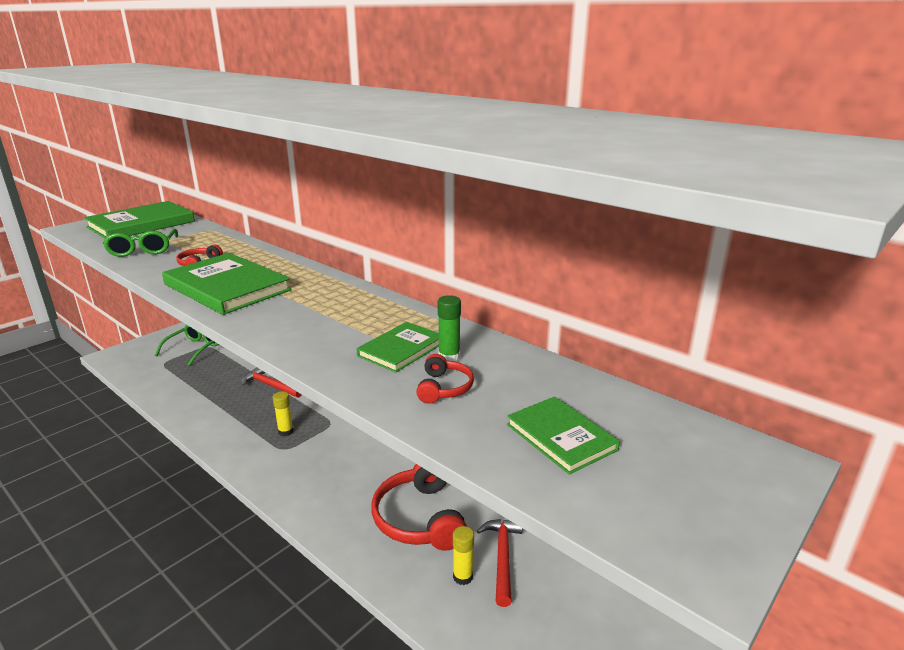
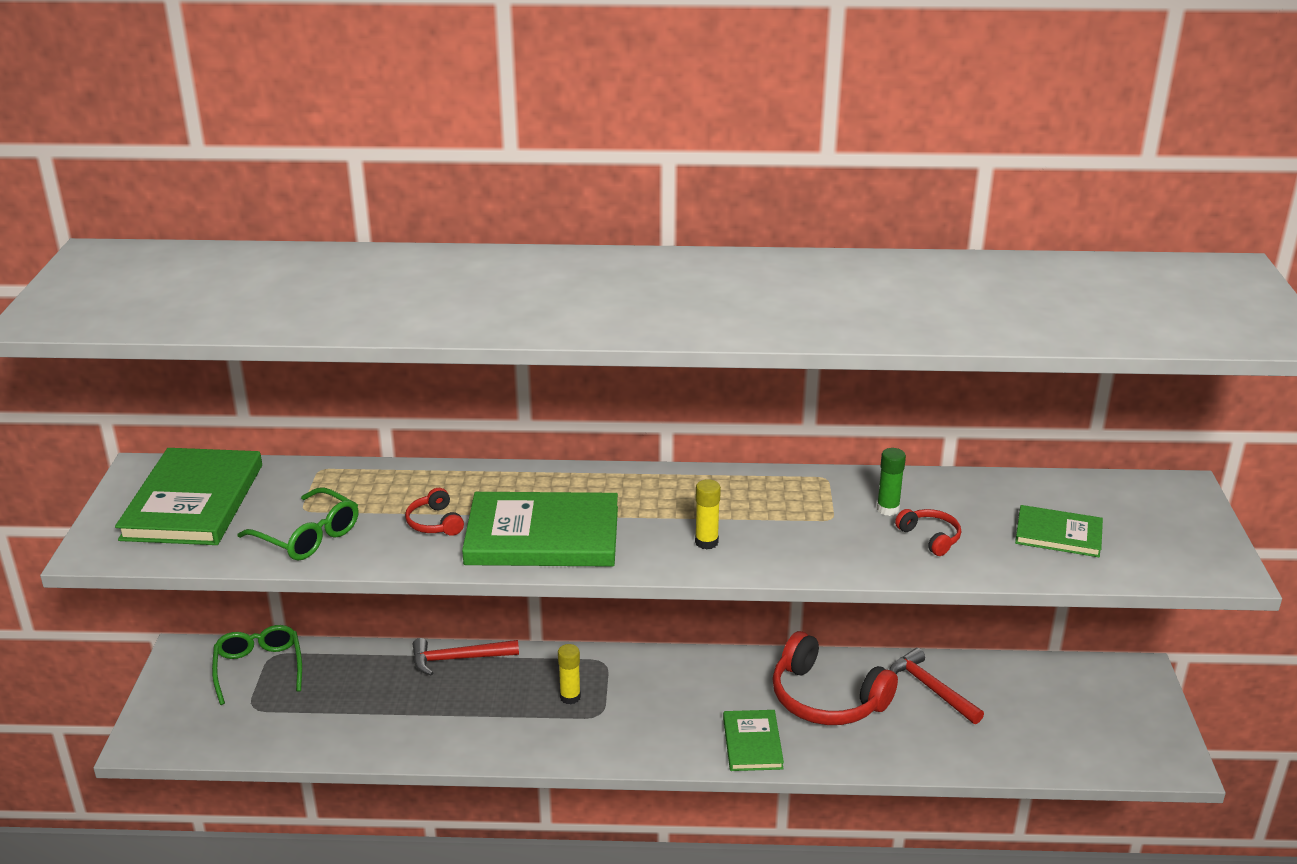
camera: 40 degrees left, 5 degrees up
(401, 349) = (839, 520): green book -> green book (752, 743)
(463, 577) = (922, 721): yellow glue stick -> yellow glue stick (706, 542)

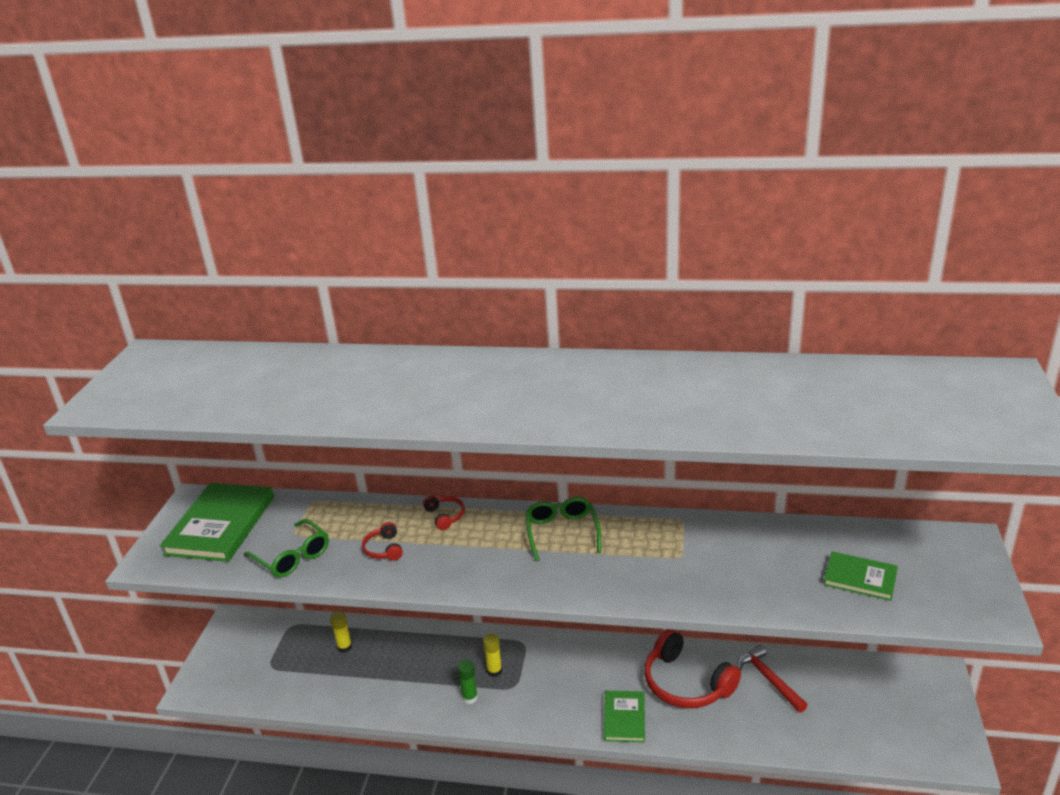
camera: 10 degrees right, 0 degrees up
(259, 668) = (280, 635): green glasses -> green glasses (562, 532)
(458, 659) = (419, 635): red hammer -> none
(542, 536) = (459, 563): green book -> none
(706, 542) = (580, 574): yellow glue stick -> yellow glue stick (344, 647)
(887, 509) = (726, 550): green glue stick -> green glue stick (470, 697)
(930, 537) = (755, 576): red headphones -> red headphones (445, 516)

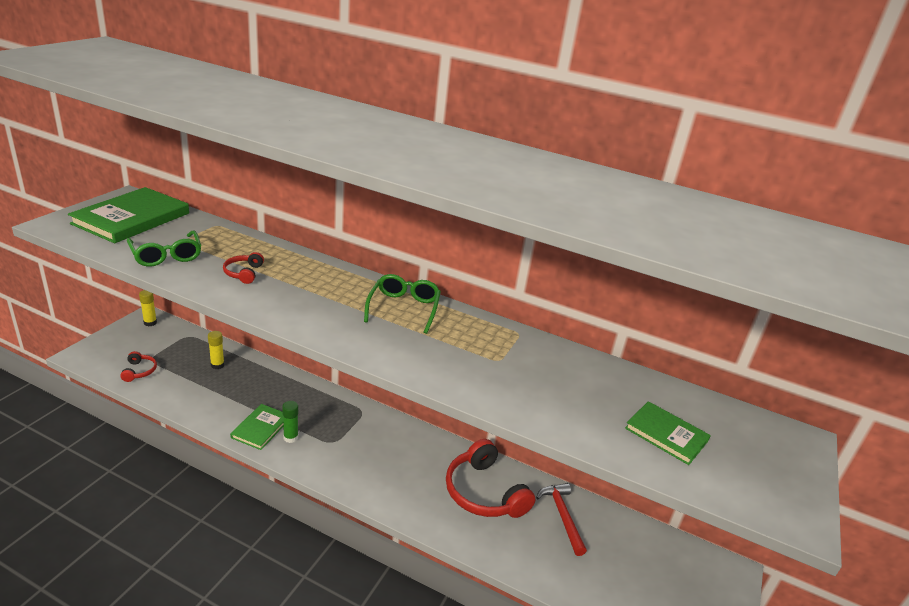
camera: 10 degrees right, 0 degrees up
(445, 516) = (313, 266): red headphones -> red headphones (139, 371)
(494, 671) = (324, 424): yellow glue stick -> yellow glue stick (150, 323)
(624, 718) = (412, 501): green book -> green book (261, 428)

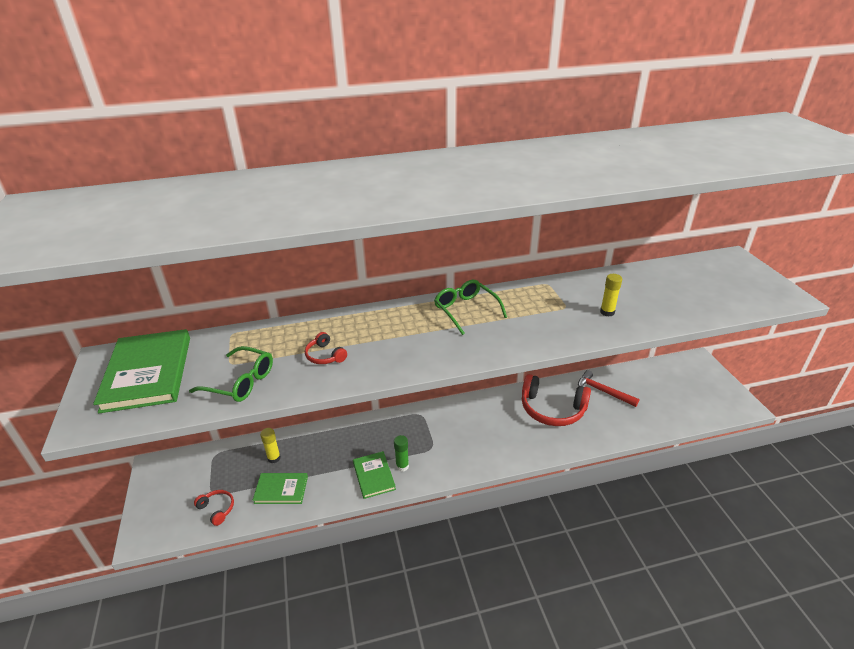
camera: 35 degrees left, 5 degrees up
(150, 323) = (164, 467): yellow glue stick -> yellow glue stick (607, 312)
(666, 434) = (692, 293): green book -> green book (281, 489)

